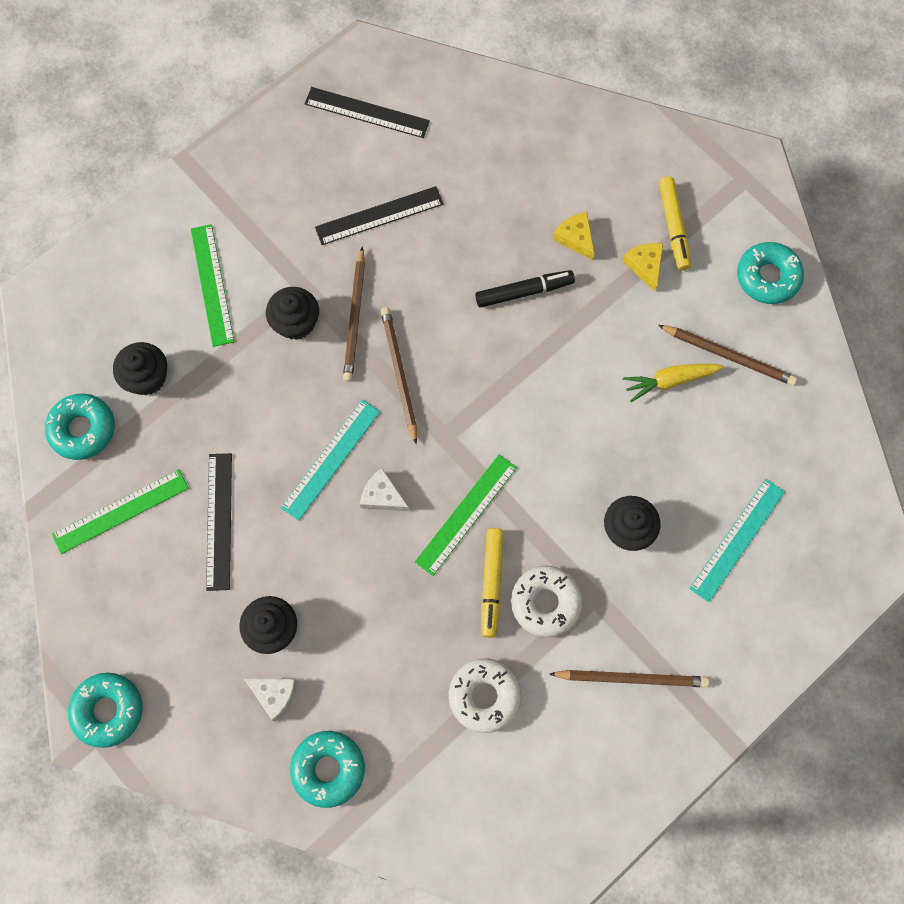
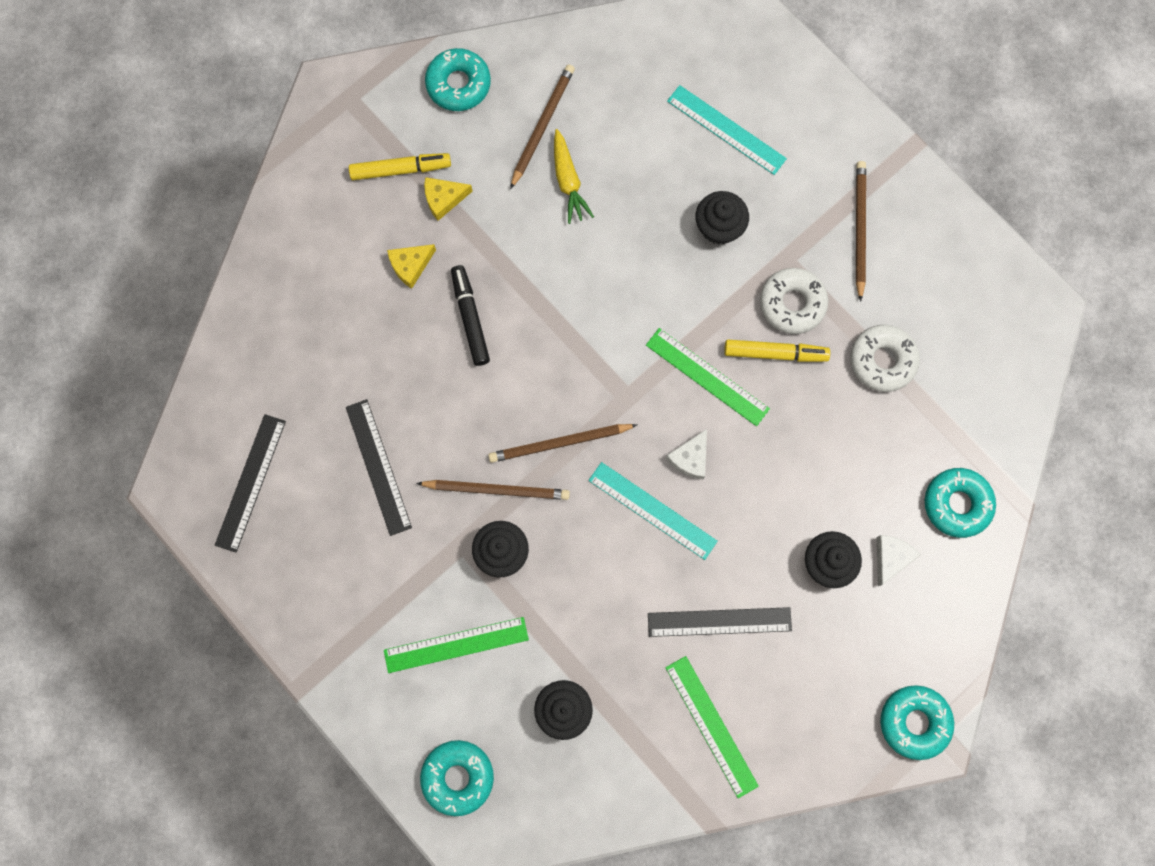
camera: 90 degrees left, 5 degrees up
(83, 429) = (622, 775): turquoise donut -> turquoise donut (458, 777)

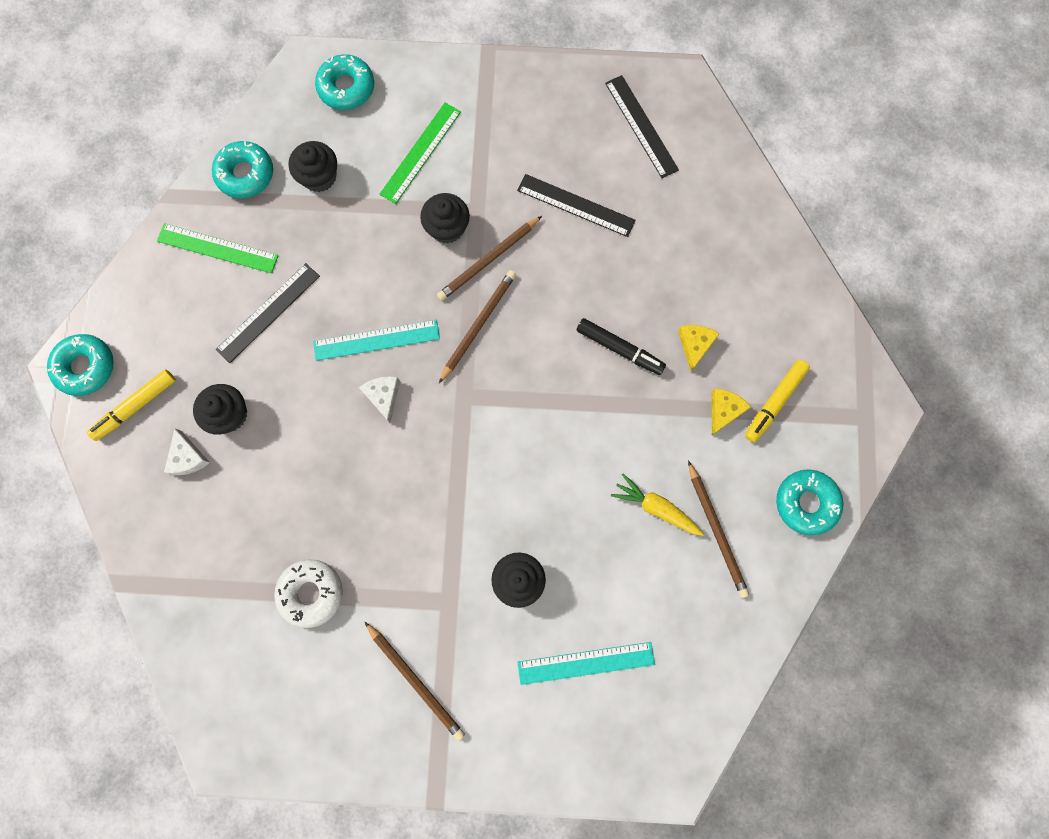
camera: 135 degrees right, 0 degrees up
(707, 376) = (424, 462): green ruler -> none
(775, 353) = (392, 524): yellow marker -> yellow marker (135, 407)
(792, 303) = (413, 573): white donut -> none
(957, 504) = (171, 538): turquoise donut -> turquoise donut (245, 174)

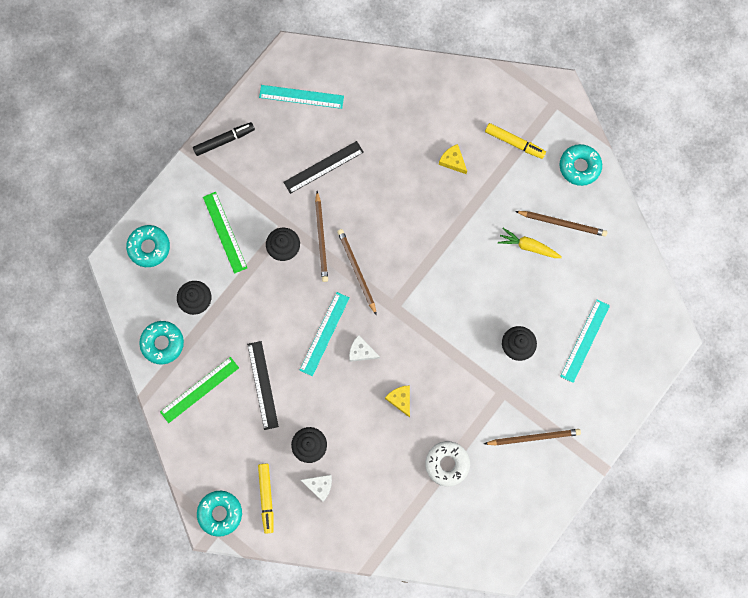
camera: 55 degrees left, 0 degrees up
(619, 349) = (426, 203): black marker -> black marker (224, 140)
(641, 126) = (301, 97): black ruler -> turquoise ruler
(655, 507) = (528, 246): yellow carrot -> yellow carrot turned 45 degrees clockwise
(724, 410) = (500, 172): yellow cheese -> yellow cheese (400, 399)
(774, 402) = (514, 143): yellow marker -> yellow marker turned 45 degrees counterclockwise

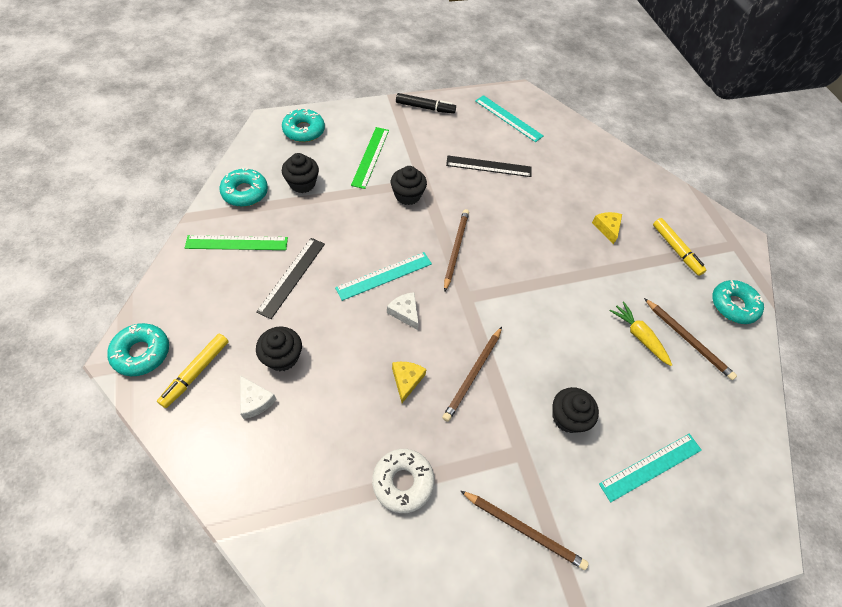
camera: 30 degrees right, 20 degrees down
(321, 238) = (445, 208): brown pencil -> brown pencil (473, 374)

